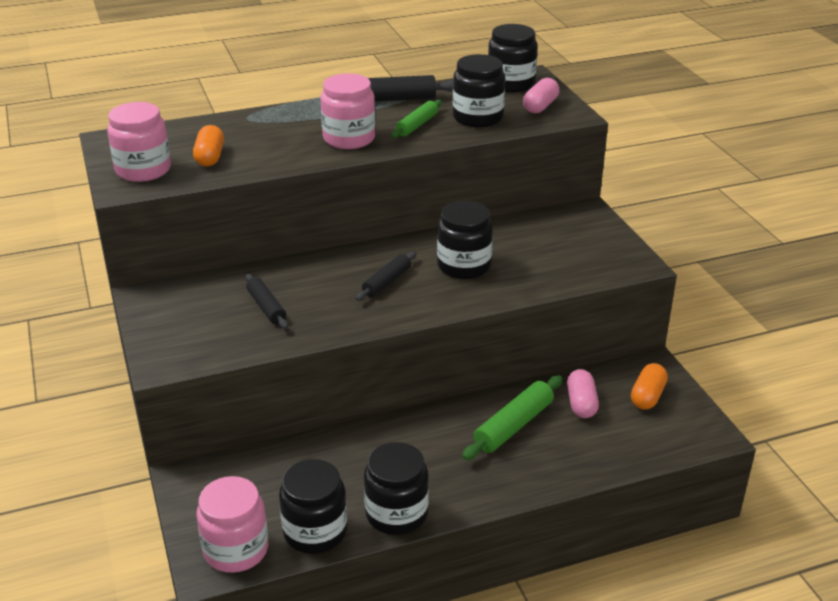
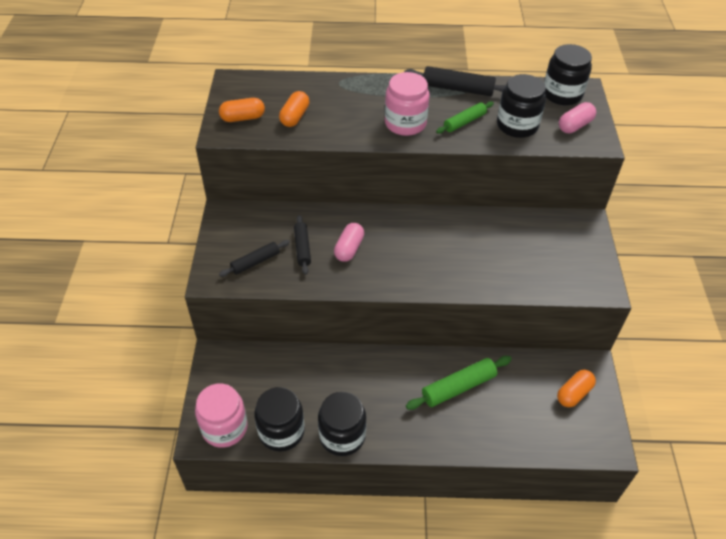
camera: 20 degrees right, 15 degrees up
(143, 170) = (243, 118): pink jar -> orange capsule
(386, 282) = (398, 249): black rolling pin -> black rolling pin (255, 262)
(464, 266) = (463, 250): black jar -> none
(581, 403) = (518, 383): pink capsule -> pink capsule (349, 249)

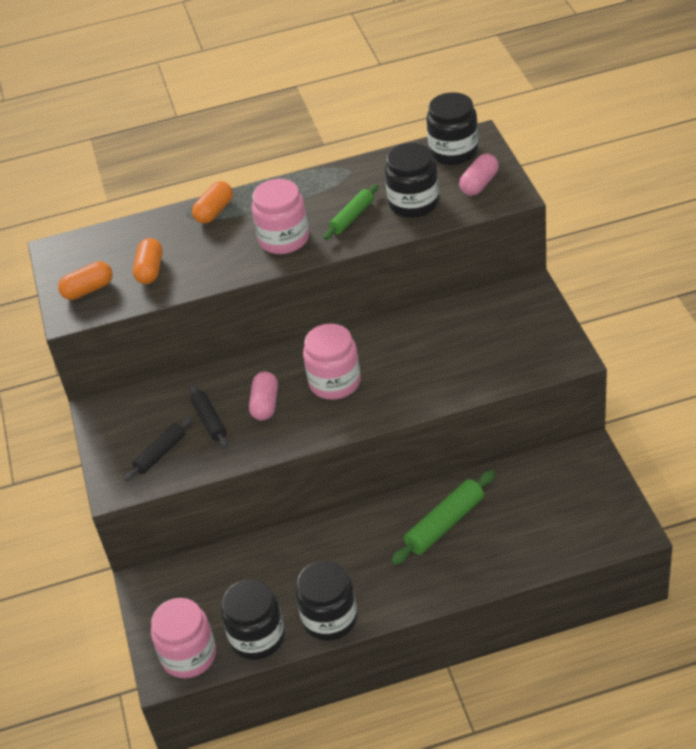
camera: 10 degrees left, 5 degrees down
(408, 248) = (335, 382): none -> pink jar
(457, 89) = (330, 180): black rolling pin -> none
(574, 393) = (577, 488): orange capsule -> orange capsule (214, 211)

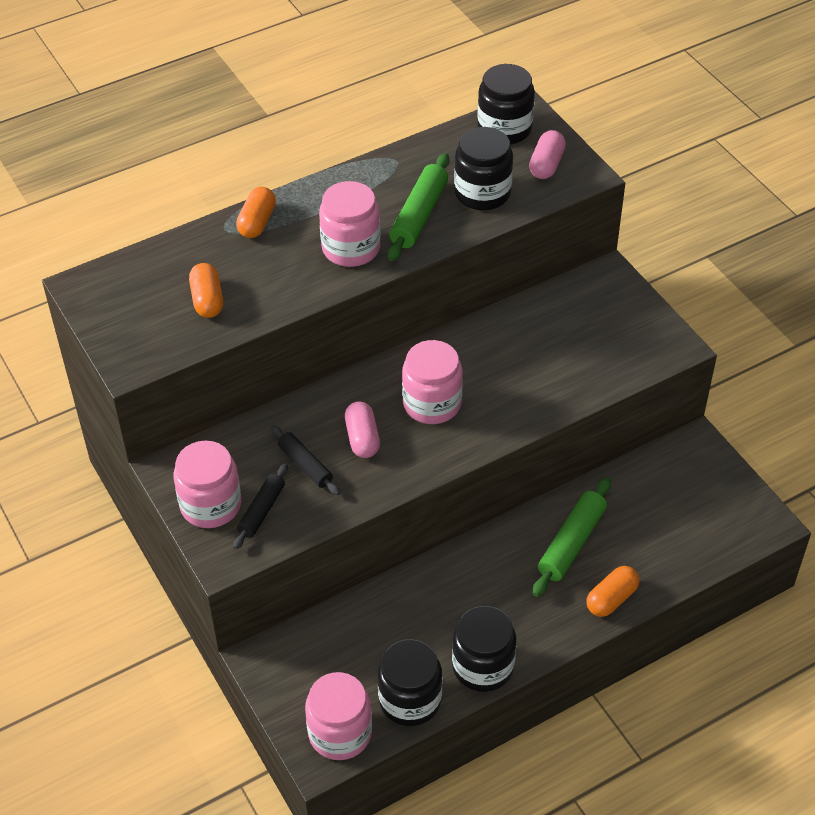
camera: 20 degrees left, 5 degrees up
(88, 290) = (141, 331): orange capsule -> orange capsule (611, 599)
(121, 443) = (210, 505): none -> pink jar
(352, 217) = (419, 215): green rolling pin -> green rolling pin, size x1.53

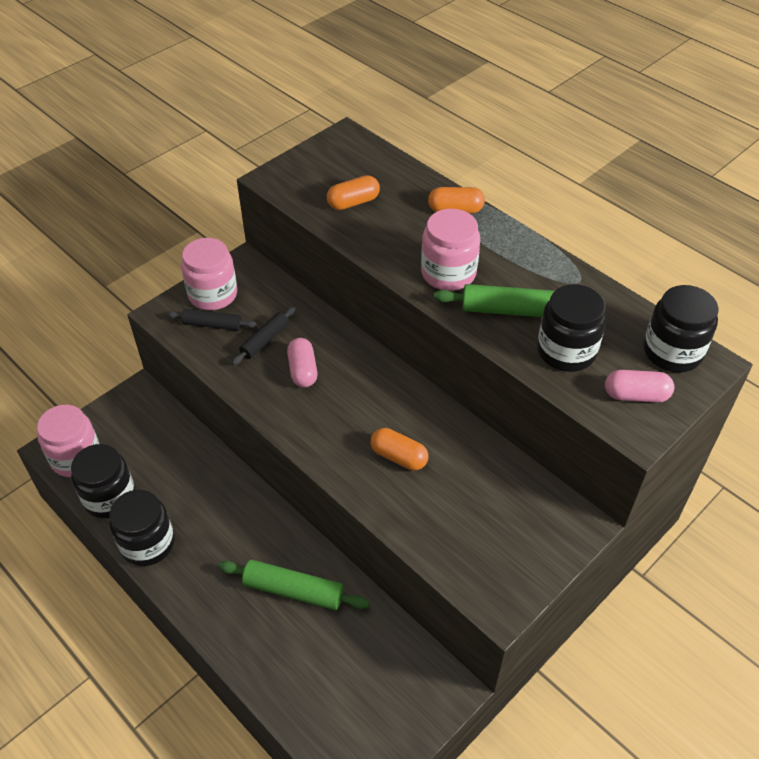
camera: 75 degrees right, 0 degrees up
(362, 438) = (303, 370): pink capsule -> pink capsule turned 75 degrees counterclockwise
(432, 403) = (356, 410): pink jar -> none
(611, 599) = (235, 636): orange capsule -> orange capsule (399, 457)

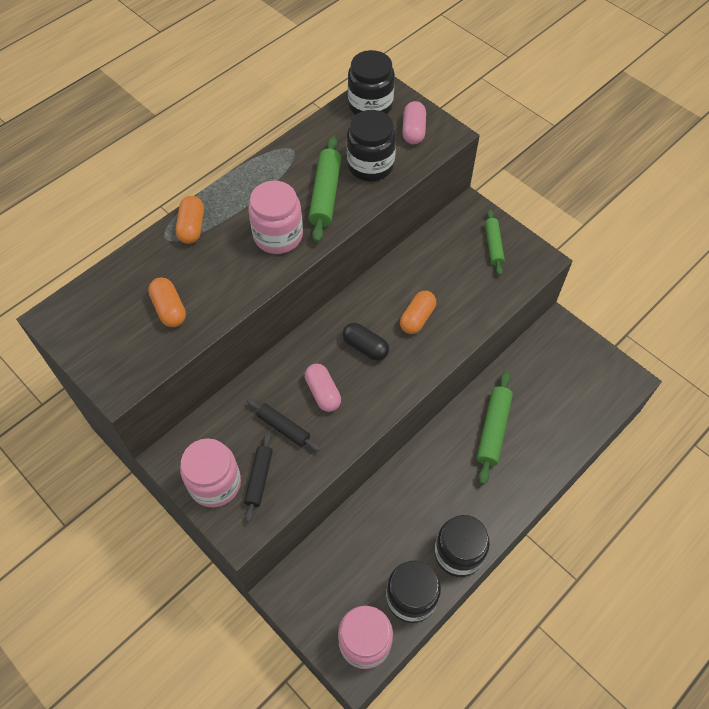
camera: 90 degrees left, 10 degrees up
(303, 370) = (323, 393): pink capsule -> pink capsule turned 75 degrees clockwise
(358, 406) = (365, 347): none -> black capsule
(519, 548) = (493, 245): none -> green rolling pin

